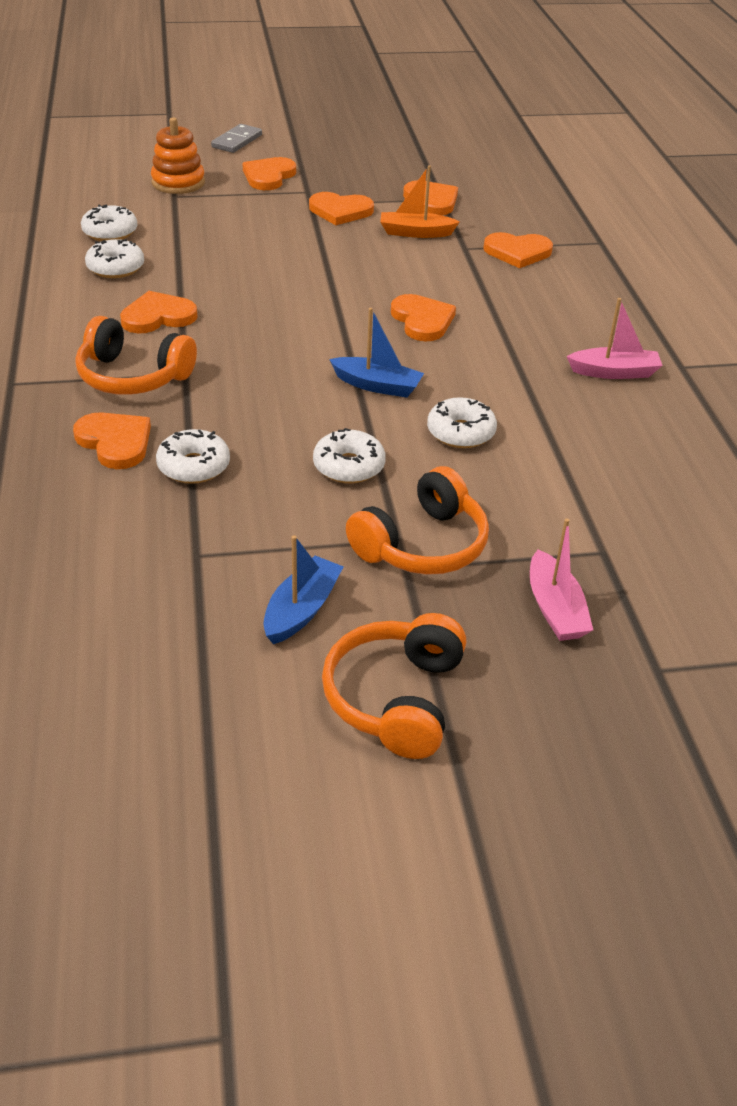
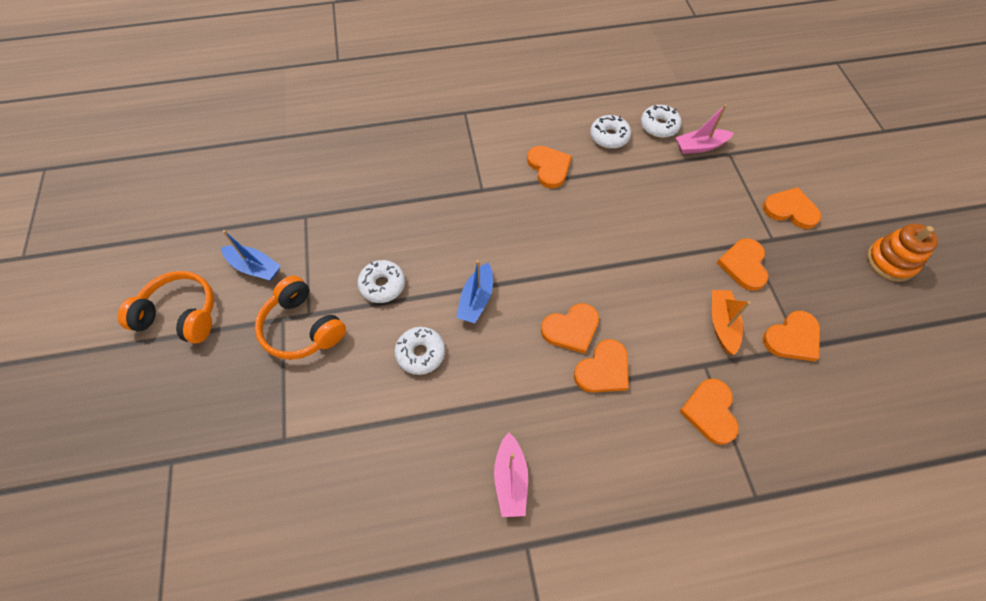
camera: 90 degrees right, 20 degrees up
(115, 442) = (408, 166): orange heart -> orange heart (603, 369)
(133, 376) = (476, 165): orange headphones -> none
(178, 183) = (753, 153): orange stacking toy -> orange stacking toy (890, 261)
(194, 466) = (384, 205): white donut -> none
(237, 141) = (851, 182): grey domino -> none
(555, 609) = (234, 403): pink boat -> pink boat (700, 146)

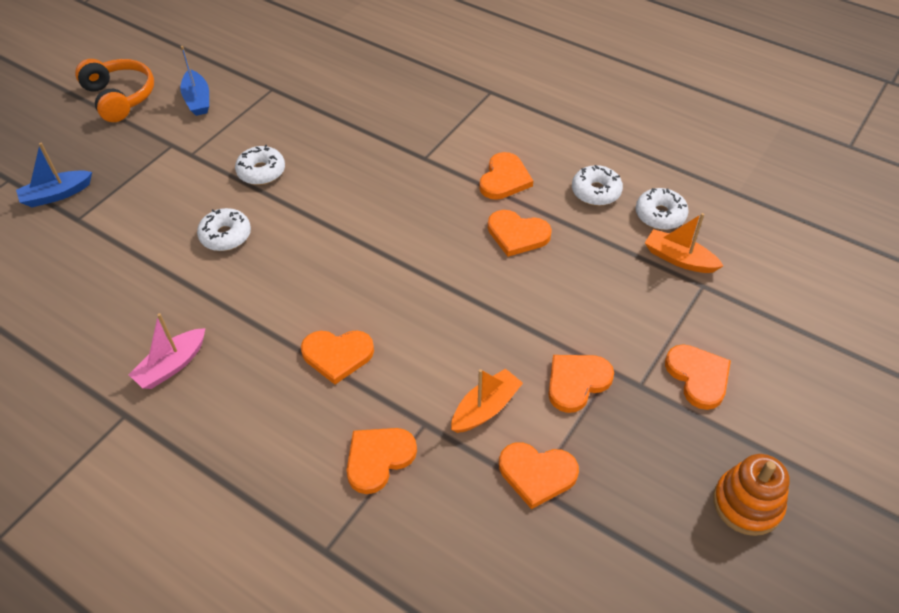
camera: 45 degrees right, 10 degrees down
(302, 328) = (176, 160): orange headphones -> none
(476, 299) = (312, 231): blue boat -> blue boat (57, 195)
(571, 329) = (353, 307): orange heart -> orange heart (517, 234)
(700, 146) = (679, 259): pink boat -> orange boat

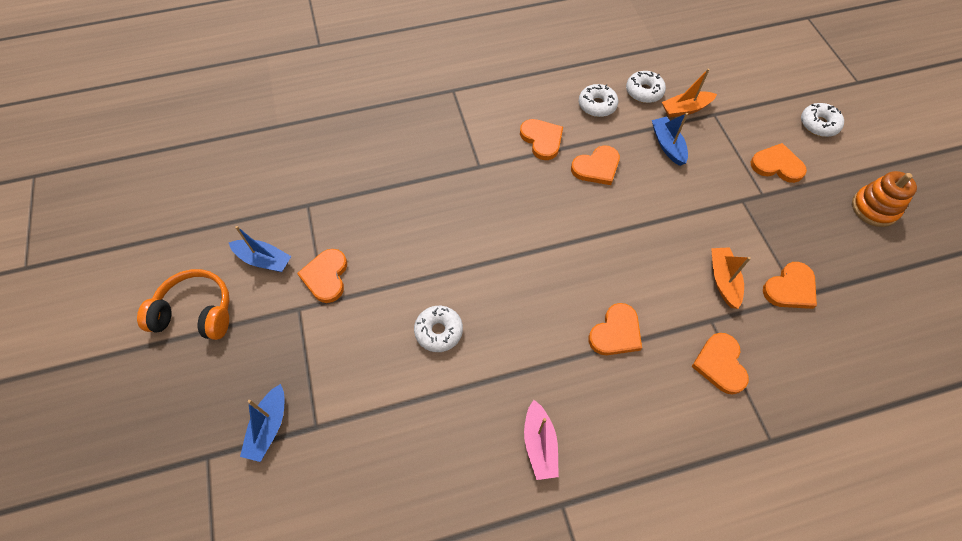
camera: 50 degrees left, 10 degrees up
(261, 171) = (393, 268): white donut -> white donut (818, 124)
(577, 382) = (738, 222): orange heart -> orange heart (326, 276)
(611, 271) = (667, 145): none -> blue boat

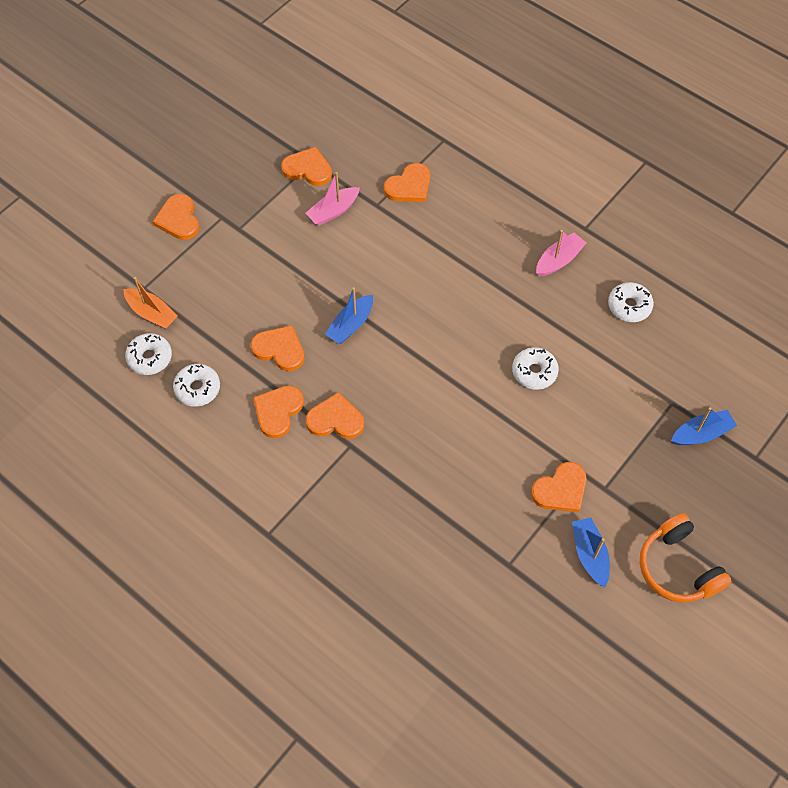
camera: 125 degrees left, 0 degrees up
(616, 332) = (436, 257): orange heart -> orange heart (335, 419)
(667, 145) = (211, 307): blue boat -> blue boat (351, 325)
(723, 280) = (333, 211): orange boat -> pink boat
(818, 124) = (103, 207): white donut -> white donut (629, 306)
(874, 208) = (183, 142): orange stacking toy -> none

